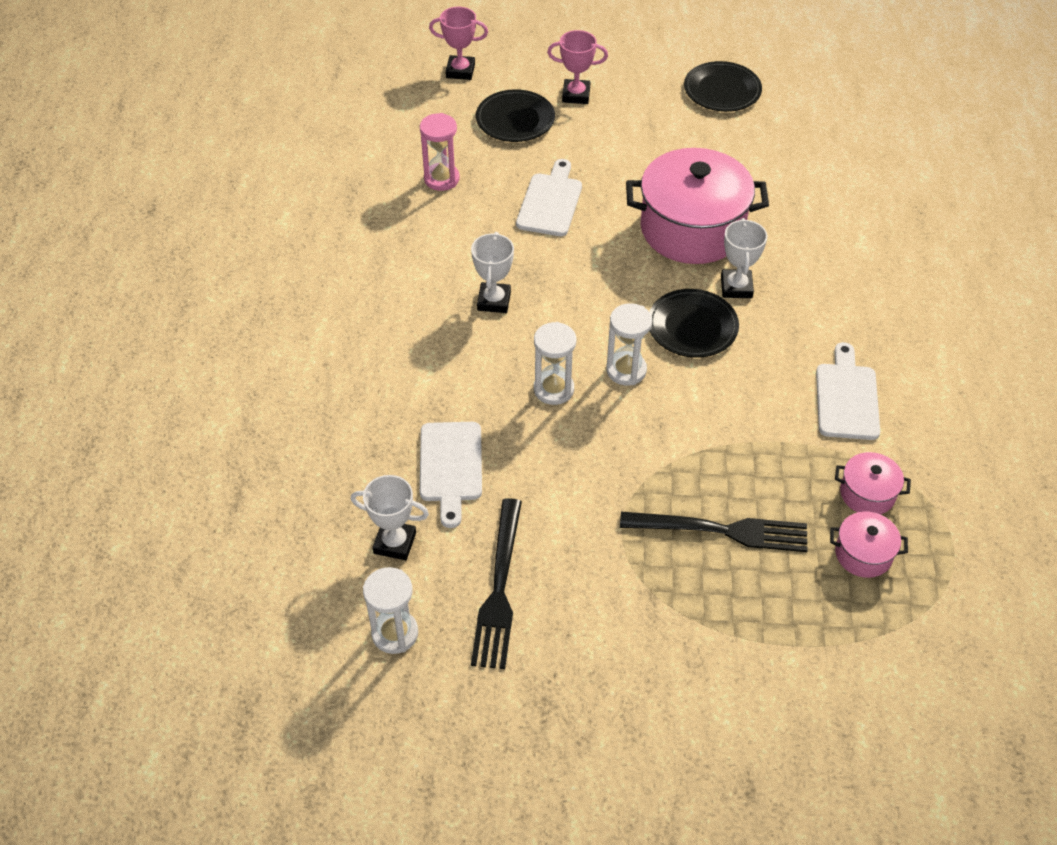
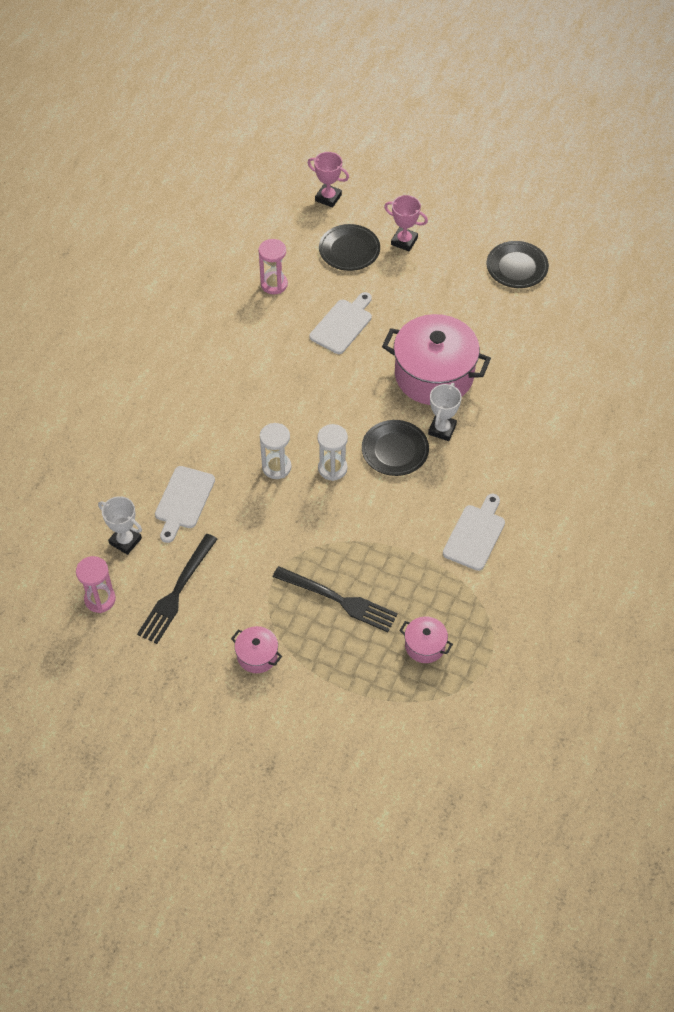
camera: 20 degrees right, 5 degrees up
(395, 633) = (100, 599): white hourglass -> pink hourglass
(494, 301) = (267, 390): white trophy -> none
(867, 494) = (451, 606): pink pot -> pink pot (257, 655)

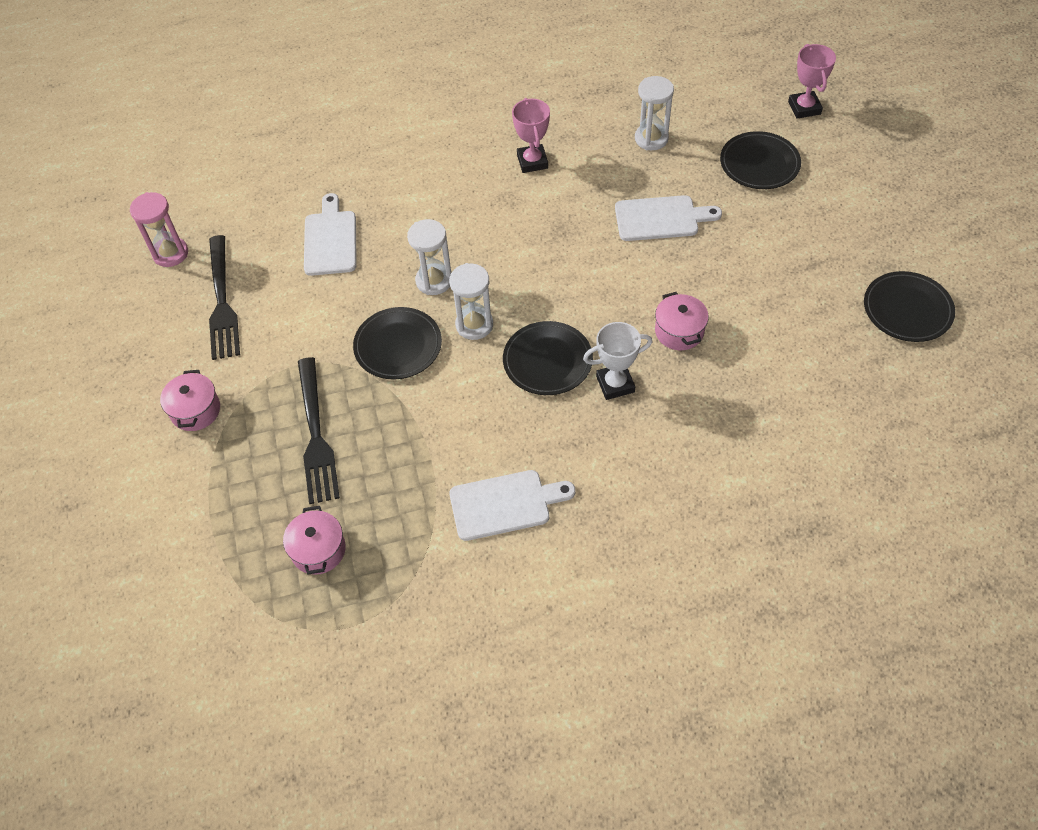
camera: 55 degrees right, 0 degrees up
(125, 541) = (249, 229): white trophy -> none
(177, 592) = (222, 302): black fork -> black fork turned 90 degrees counterclockwise
(183, 501) = (330, 239): white cutting board -> white cutting board turned 105 degrees clockwise
(274, 284) = (651, 139): pink hourglass -> white hourglass
(310, 517) = (398, 346): none -> black plate
(404, 241) = (823, 197): pink trophy -> pink trophy (532, 162)
(434, 375) = (679, 331): pink pot -> pink pot, size x0.45

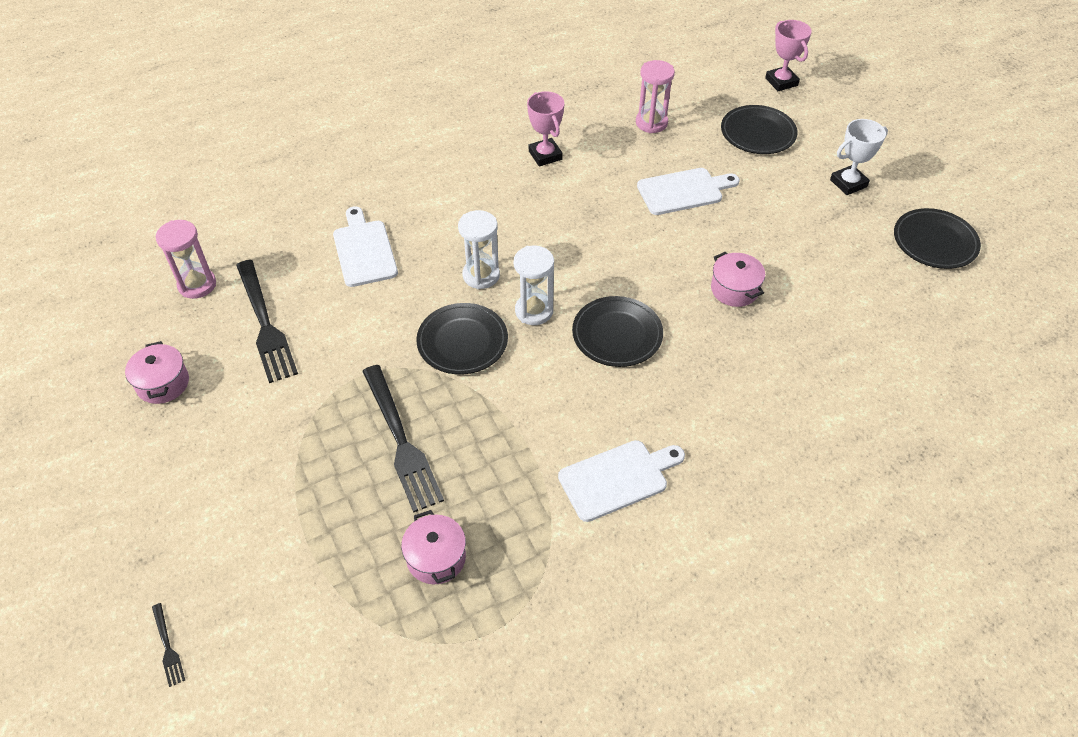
camera: 15 degrees left, 5 degrees down
(72, 587) = (167, 647): none -> black fork
(195, 410) = (264, 436): pink pot -> pink pot (163, 383)
(615, 384) = (689, 346): white trophy -> white trophy (848, 183)
(651, 139) = (651, 123): white hourglass -> pink hourglass

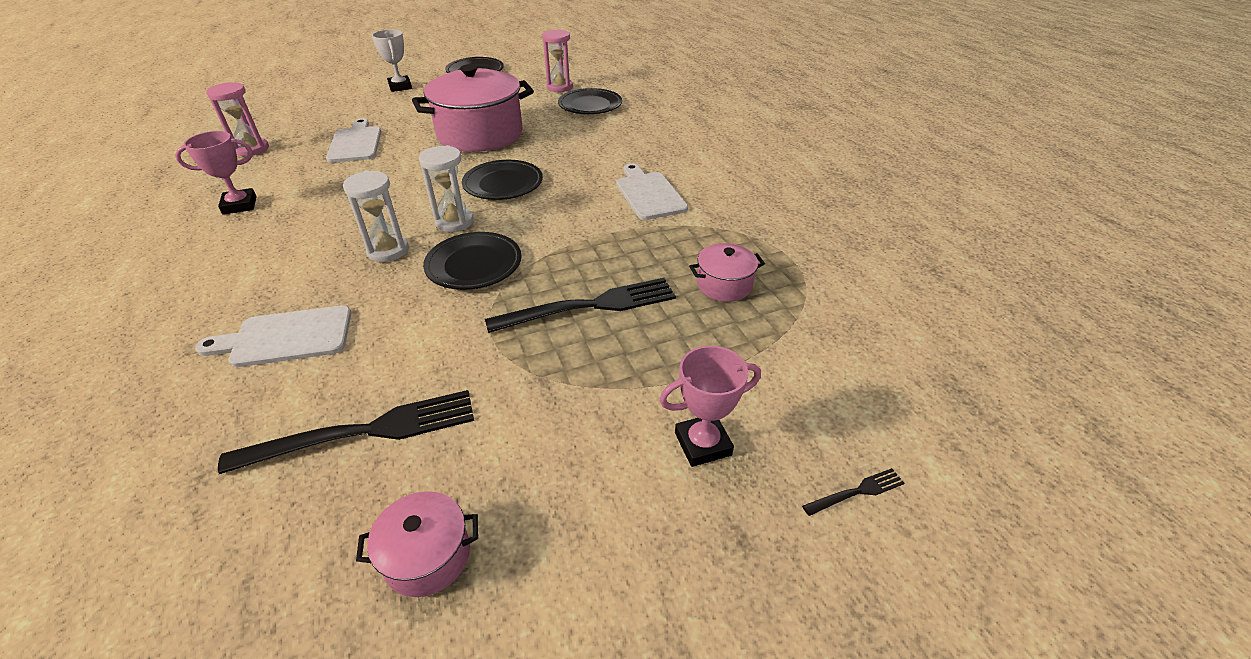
camera: 85 degrees left, 10 degrees down
(197, 285) = (226, 531): pink hourglass -> pink hourglass (560, 87)
(734, 289) = (480, 134): pink pot -> pink pot, size x2.20
(758, 133) = (315, 109): black plate -> black plate (590, 105)
(781, 82) = (262, 94): pink trophy -> pink trophy (702, 444)

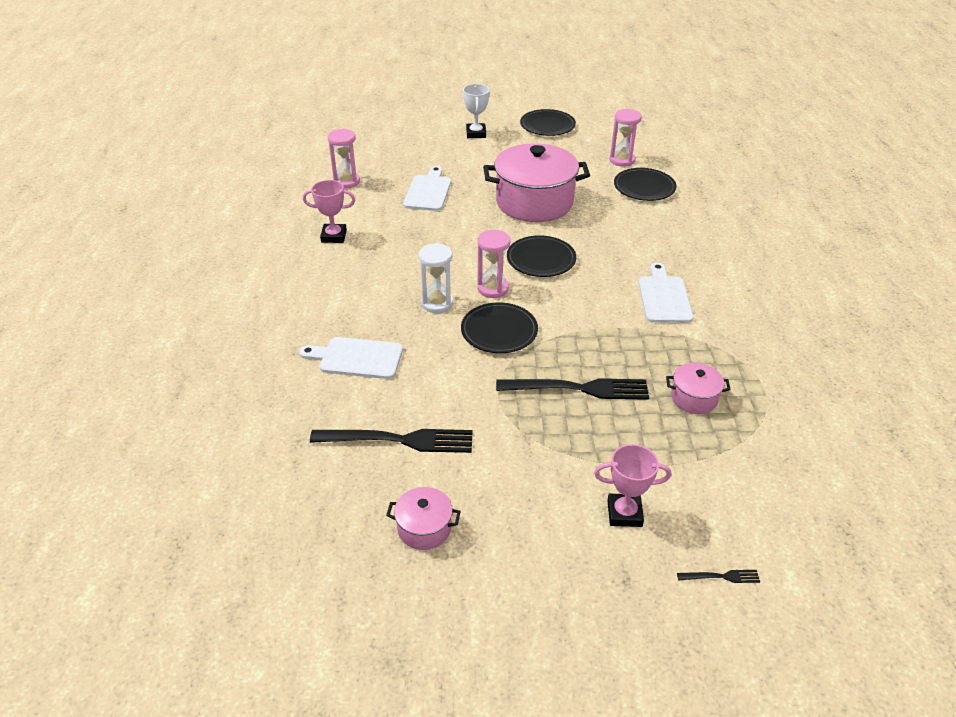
camera: 20 degrees right, 0 degrees up
(454, 222) = (493, 288): white hourglass -> pink hourglass

